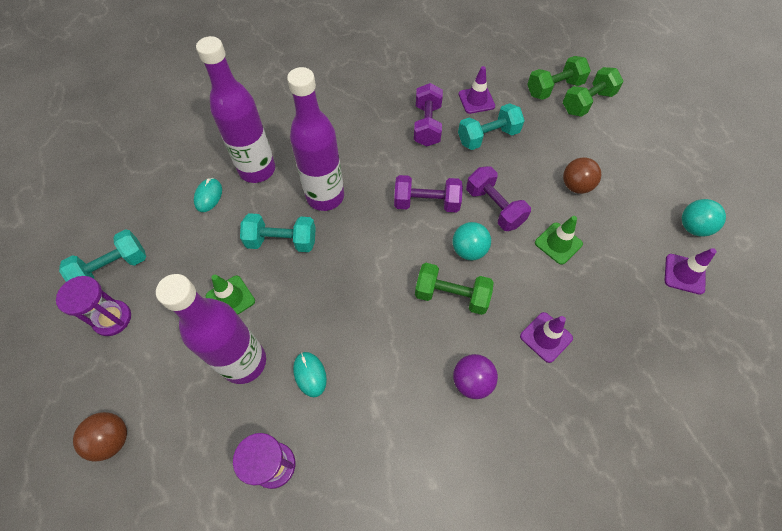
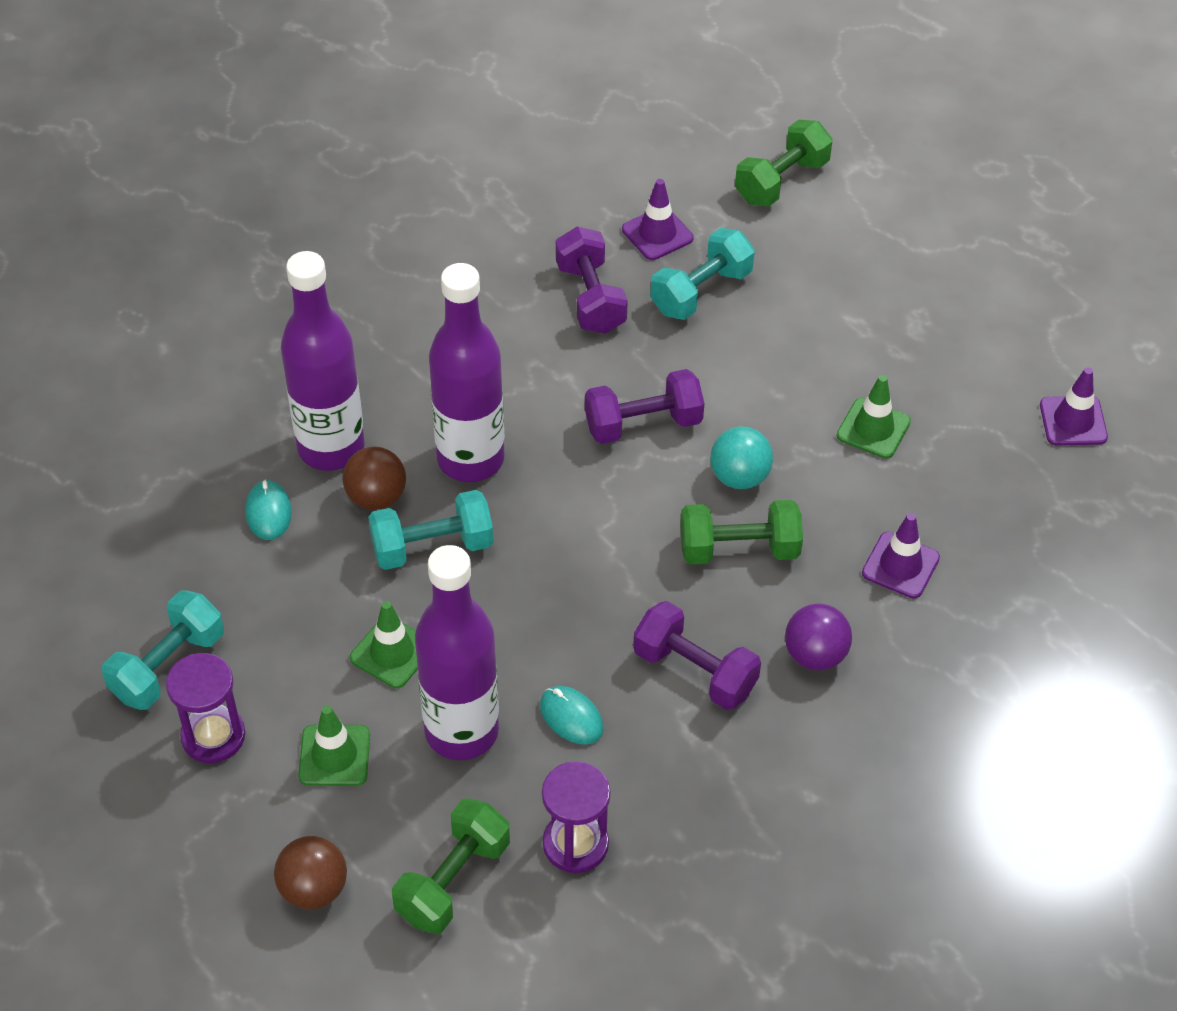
camera: 20 degrees left, 10 degrees down
(168, 353) = (334, 755): none -> green traffic cone
(494, 207) = (754, 402): purple dumbbell -> purple dumbbell (695, 671)
(575, 186) = (871, 334): brown ball -> brown ball (376, 497)
(587, 102) = (844, 191): green dumbbell -> green dumbbell (453, 880)
(692, 227) = (1067, 350): turquoise ball -> none

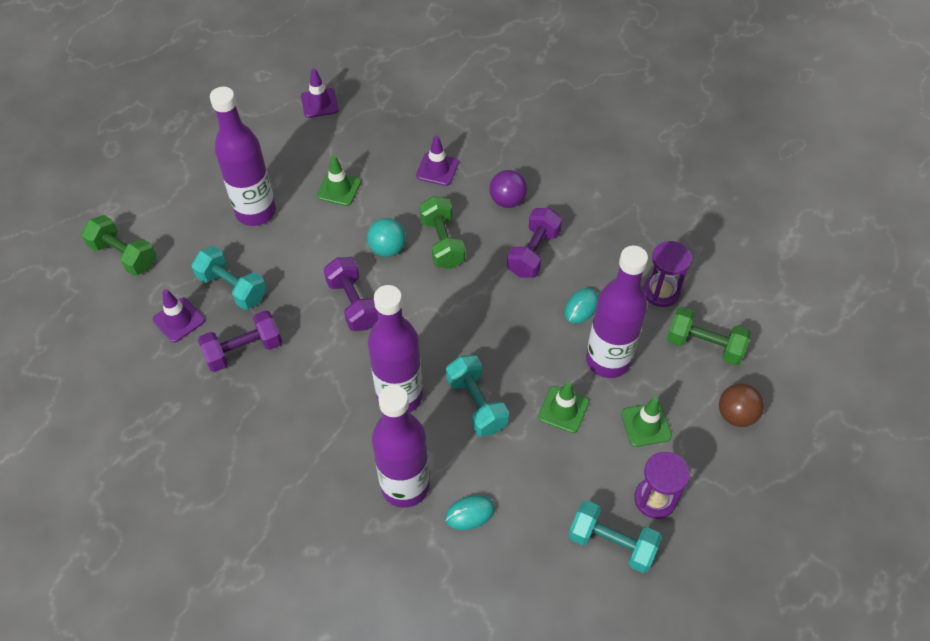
camera: 100 degrees left, 5 degrees up
(376, 497) = (443, 446): brown ball -> none
(840, 325) = (256, 212): none -> purple bottle

